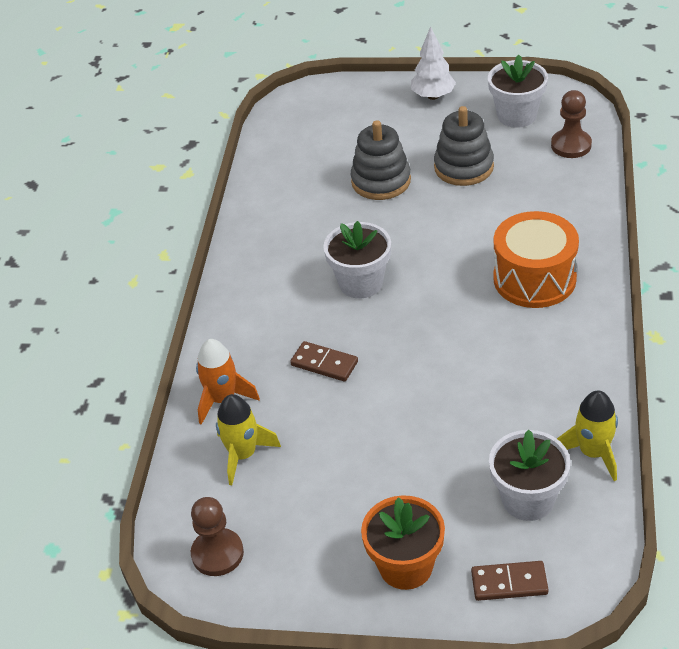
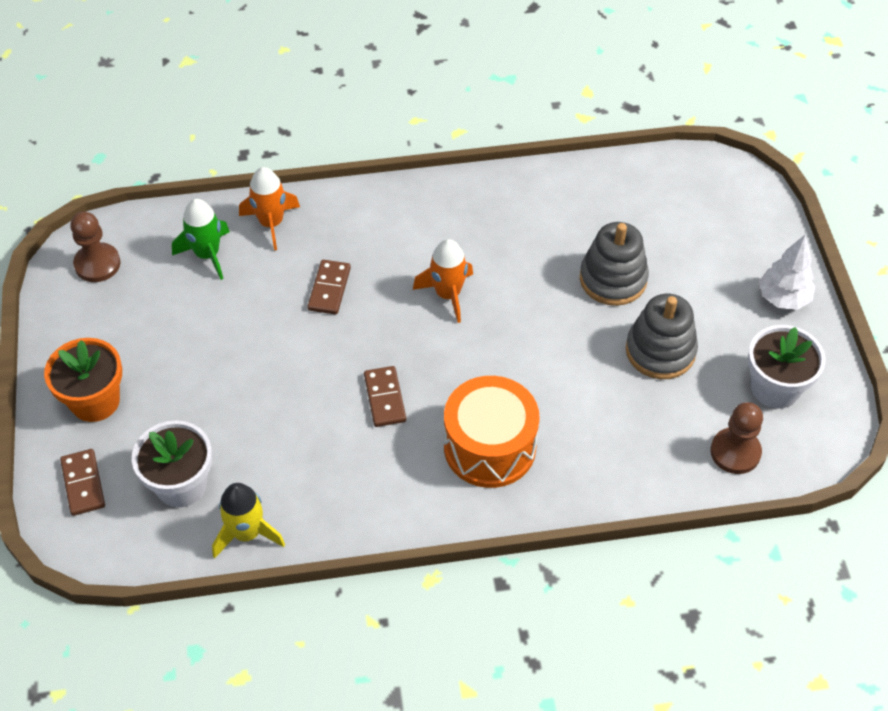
camera: 70 degrees right, 10 degrees up
(243, 455) = (207, 254): yellow rocket -> green rocket
(361, 283) = (448, 294): white flower pot -> orange rocket
(465, 339) = (385, 398): none -> brown domino

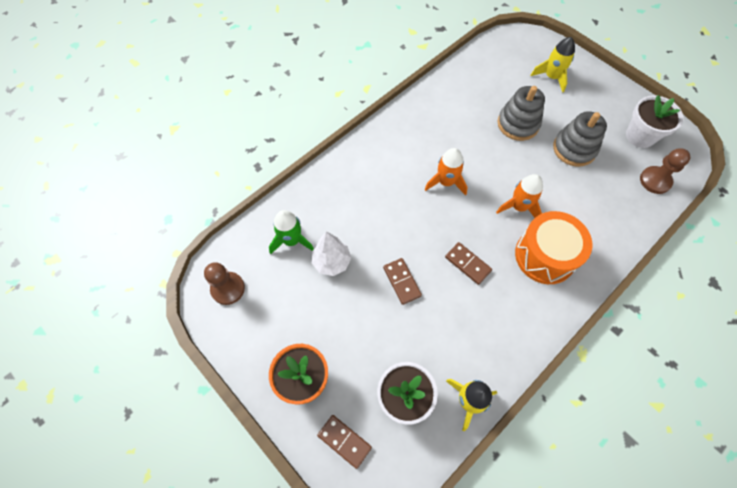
camera: 35 degrees left, 10 degrees up
(271, 223) = (313, 199): orange rocket -> orange rocket (519, 207)
(329, 289) = (380, 218): brown domino -> brown domino (402, 281)
(723, 247) = (551, 77): none -> yellow rocket
(783, 298) = (601, 88): white tree -> white tree (332, 262)

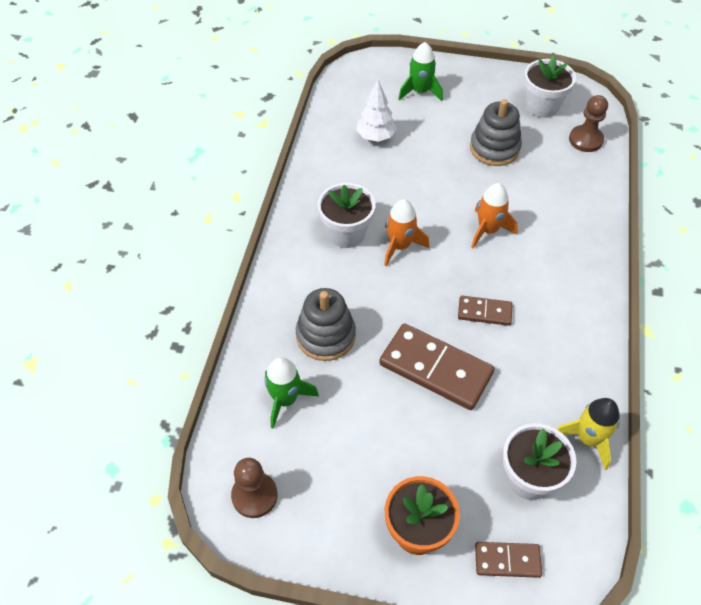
camera: 35 degrees left, 10 degrees down
(332, 262) = (348, 394): white tree -> white tree (376, 137)
(402, 281) = (436, 368): brown domino -> brown domino, size x1.88
(416, 152) = (346, 233): none -> white flower pot
(518, 124) = (424, 152): grey stacking toy -> grey stacking toy (326, 336)
(545, 256) = (547, 262): orange drum -> none
(551, 77) = (420, 91): yellow rocket -> green rocket

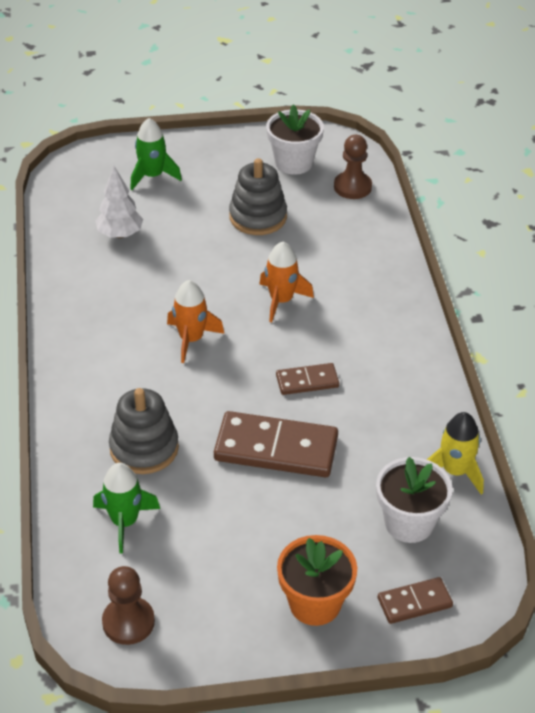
camera: 20 degrees left, 10 degrees down
(346, 233) = (126, 341): white flower pot -> none

